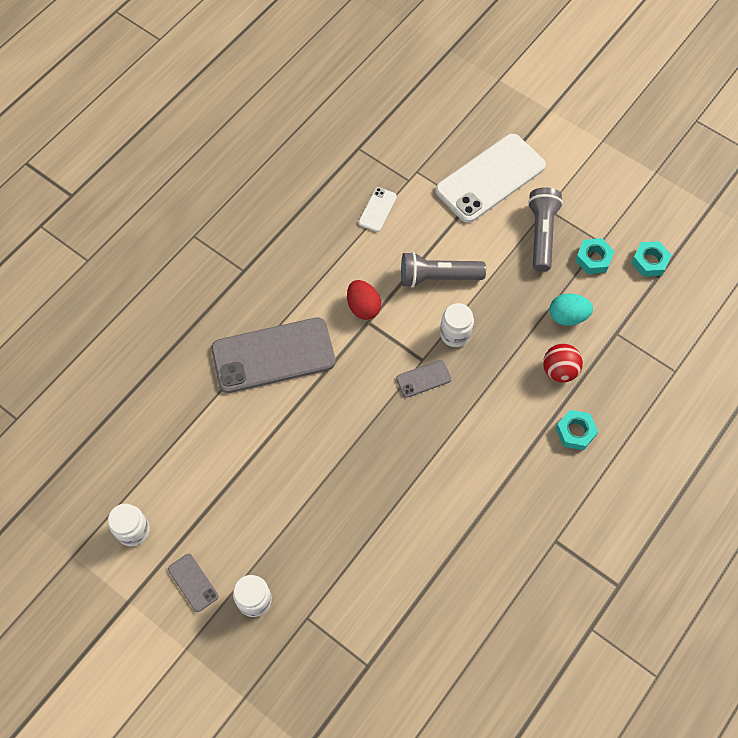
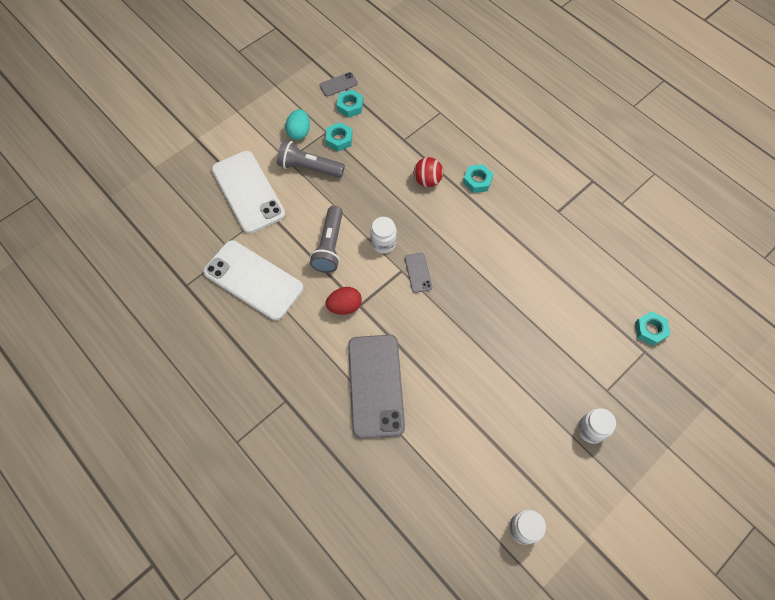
camera: 80 degrees left, 0 degrees up
(193, 582) = (573, 479): grey phone -> grey phone (338, 84)
(377, 210) = (253, 280): white phone -> white phone, size x2.29
(399, 672) = (650, 330): none -> turquoise nut
(567, 316) = (384, 166): turquoise egg -> turquoise egg (299, 132)

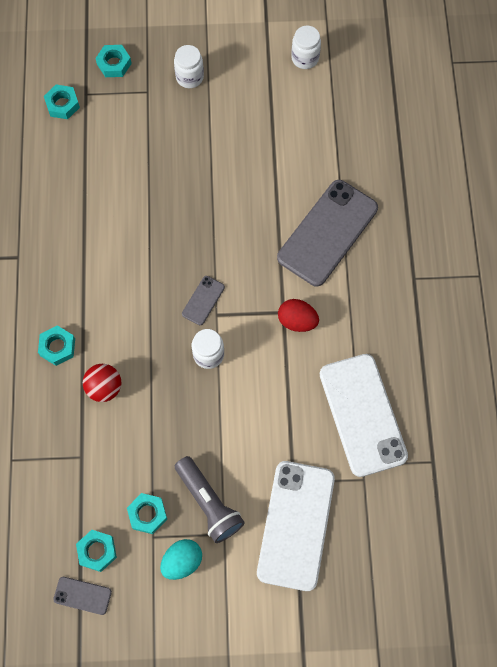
camera: 140 degrees left, 5 degrees up
(330, 246) = (262, 392): grey flashlight -> none
(654, 393) = (114, 64): none -> turquoise nut

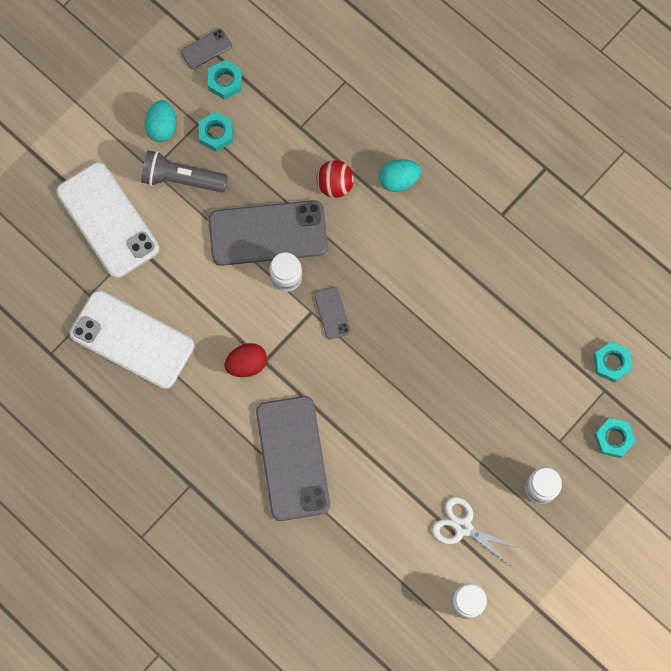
camera: 135 degrees right, 5 degrees up
(57, 347) = (399, 180): turquoise nut -> turquoise egg
(188, 398) = (268, 233): none -> grey phone
(261, 98) = (463, 527): none -> white scissors

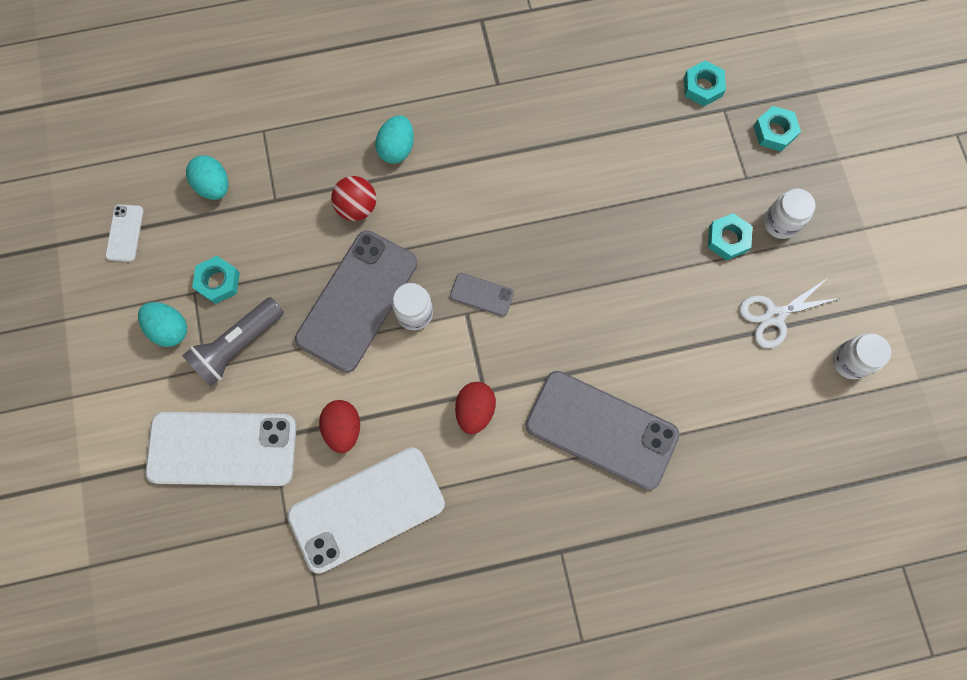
camera: 55 degrees left, 0 degrees up
(174, 287) = (343, 428): none -> red egg
(206, 49) = (125, 233): grey phone -> white phone
(225, 82) = (173, 238): turquoise nut -> turquoise nut (727, 239)
(281, 80) = (214, 186): none -> turquoise egg

